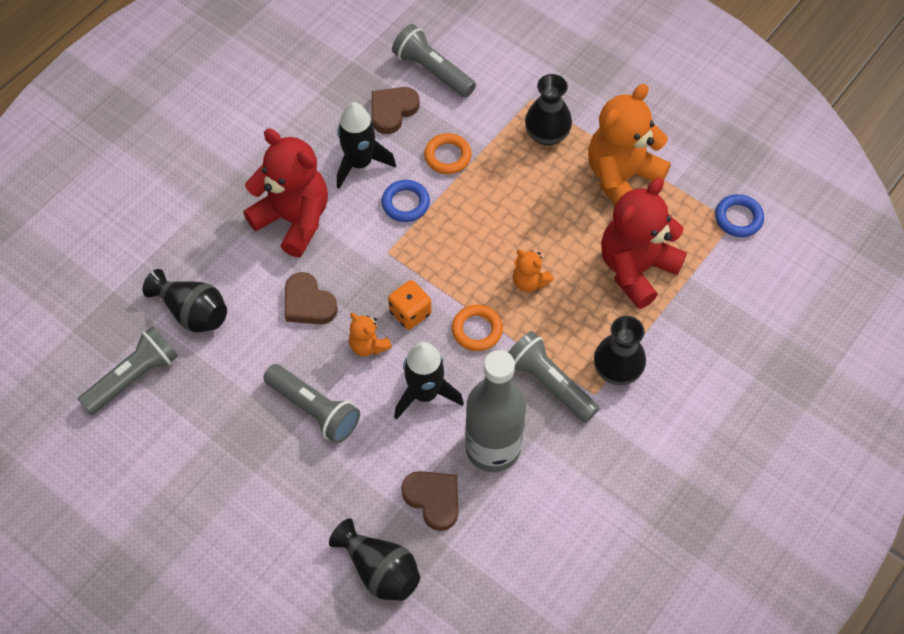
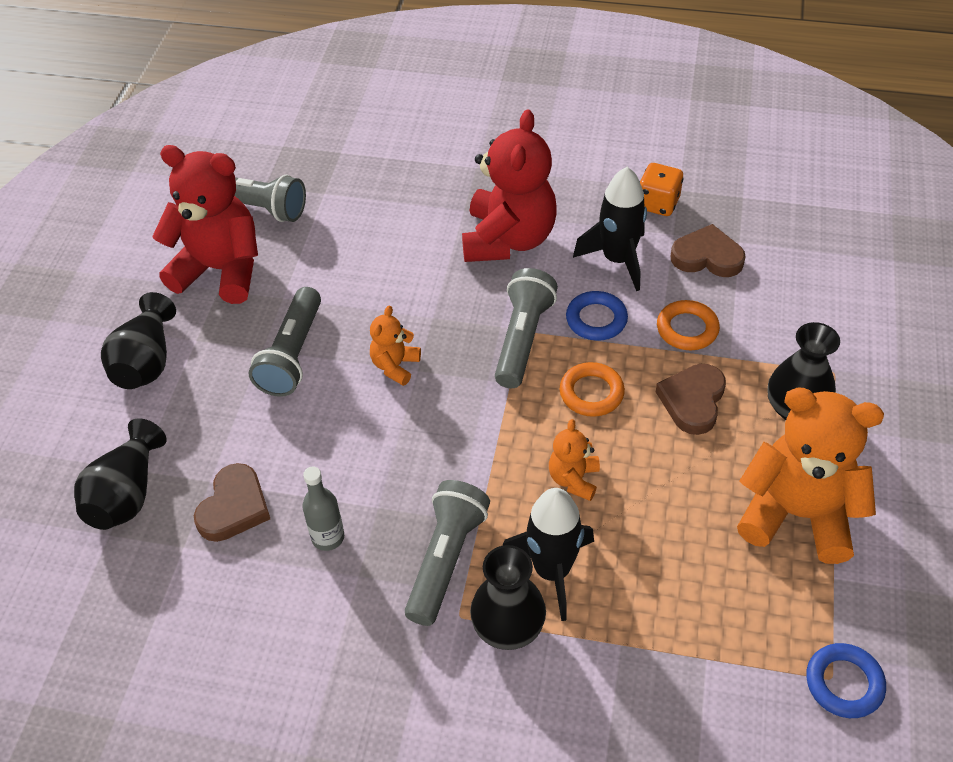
camera: 65 degrees right, 10 degrees down
(193, 312) = (351, 215): black vase -> black vase (146, 362)
(308, 303) = (416, 294): brown heart -> brown heart (692, 401)
(410, 313) = (458, 384): orange dice -> orange dice (658, 203)
(425, 394) = (363, 442): black rocket -> black rocket (552, 571)
(432, 71) = (790, 267): grey flashlight -> grey flashlight (523, 339)
(477, 330) = (475, 455): orange ring -> orange ring (591, 393)
(493, 448) = (328, 537): grey bottle -> grey bottle, size x0.46
(636, 269) = (672, 588): red teddy bear -> red teddy bear (220, 270)

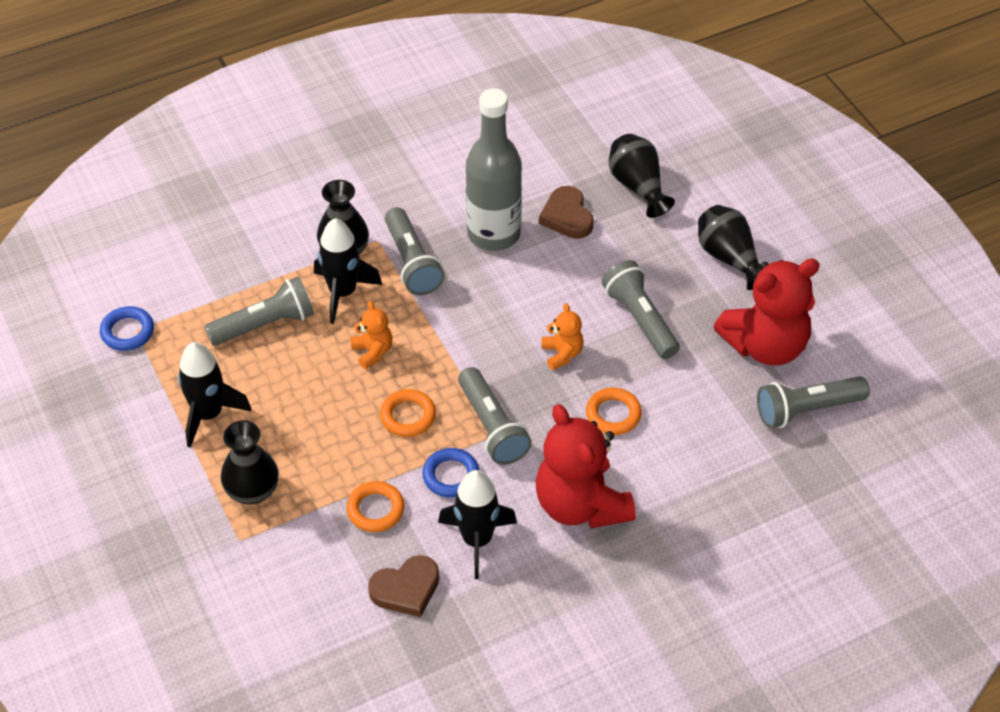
camera: 140 degrees right, 0 degrees up
(328, 537) = (494, 234): grey bottle -> grey bottle, size x2.19
(408, 289) = (613, 414): none -> orange ring
(658, 203) = (488, 621): orange dice -> none
(669, 585) = (265, 325): none -> grey flashlight
(692, 401) = (331, 453): brown heart -> none
(797, 514) = (209, 414): orange teddy bear -> black rocket

